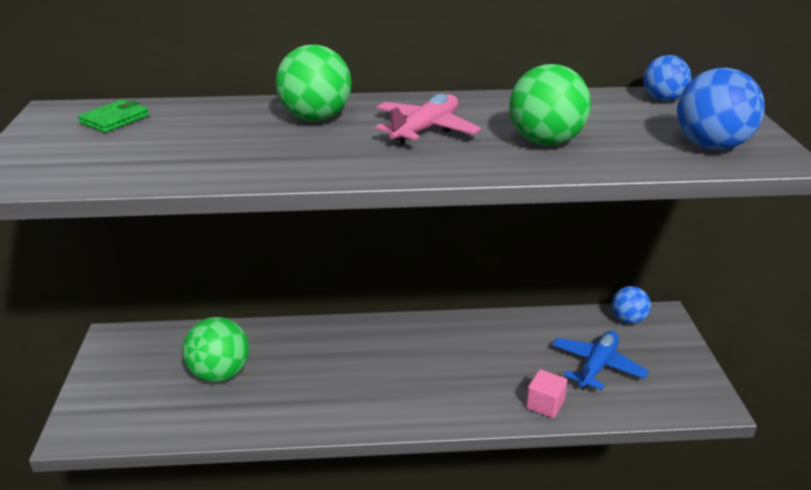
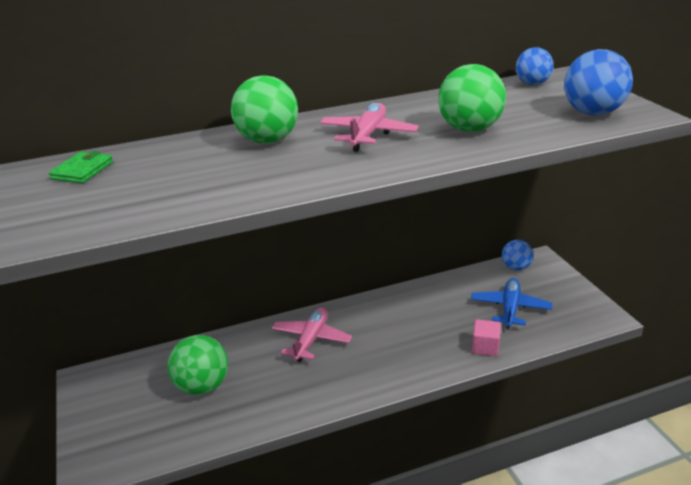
camera: 15 degrees left, 0 degrees up
(354, 351) = (311, 340): none -> pink plane

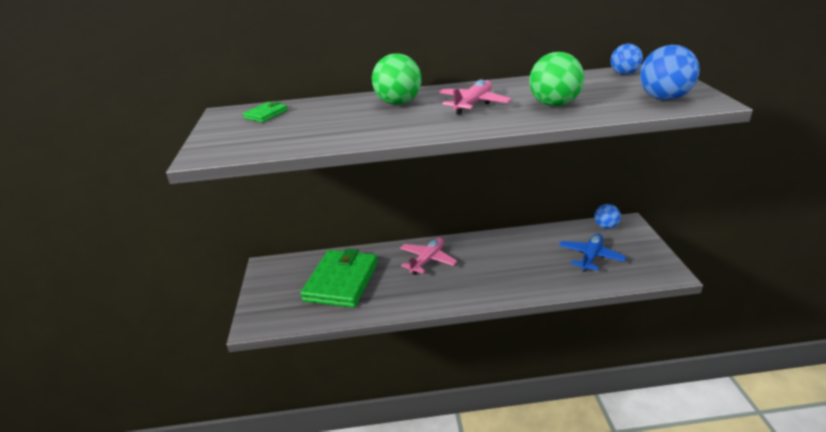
camera: 15 degrees right, 0 degrees up
(202, 386) = (341, 281): green ball -> green wallet
(485, 347) = (560, 283): pink cube -> none

